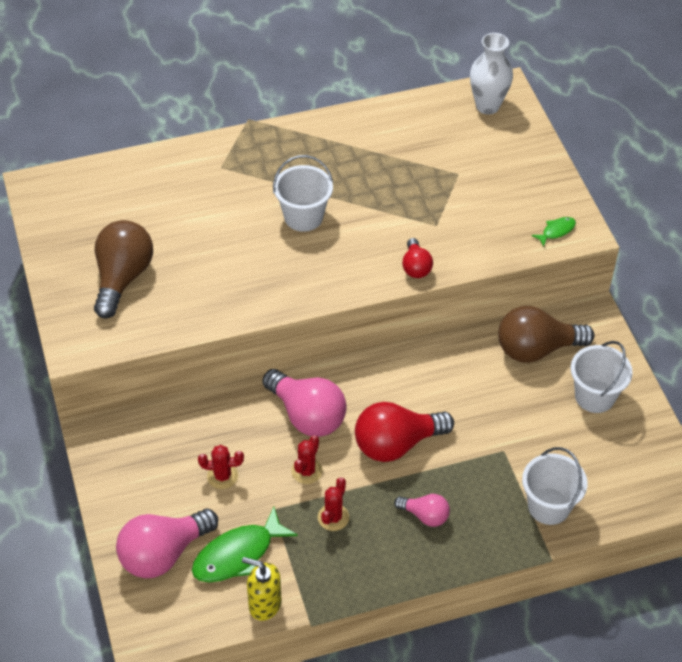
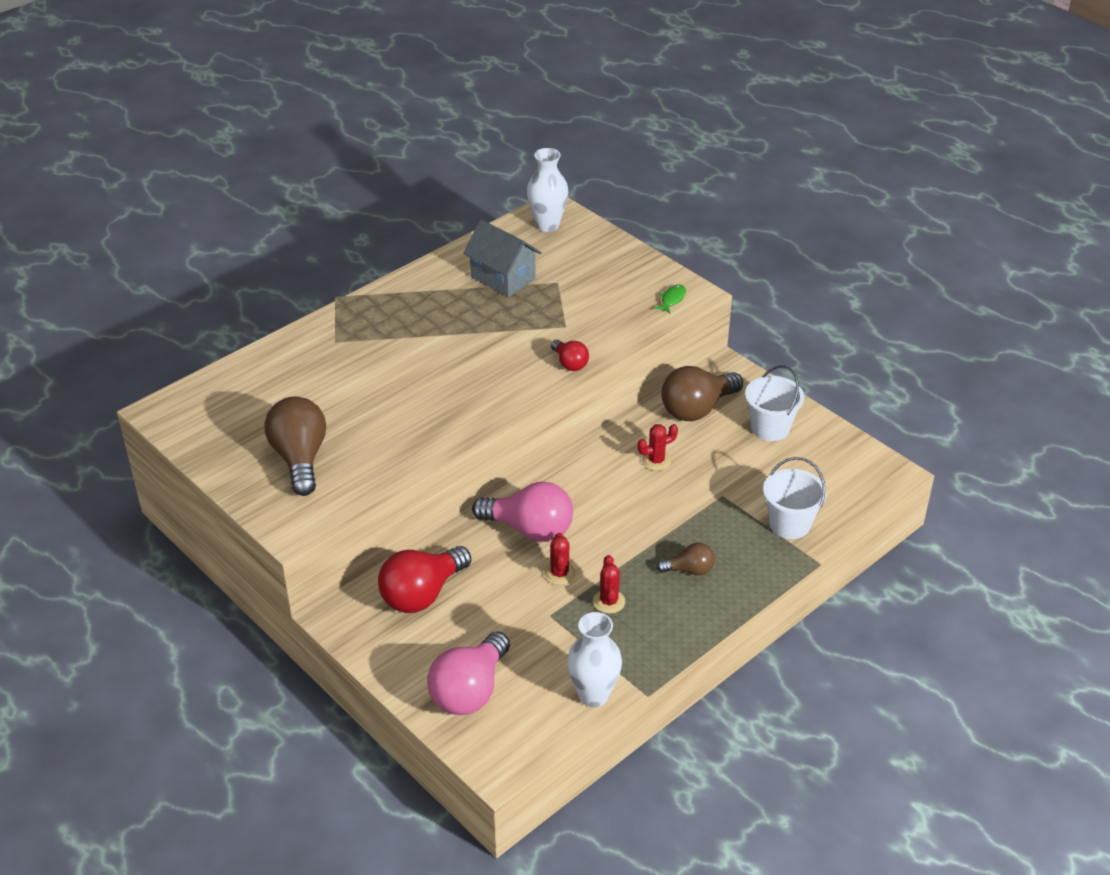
camera: 25 degrees left, 10 degrees down
(222, 476) = (483, 606): red cactus -> red cactus (656, 461)
(238, 555) = (541, 664): green fish -> none
(264, 604) = (593, 695): yellow soap dispenser -> white vase
(303, 217) = (441, 356): white bucket -> none
(396, 444) = (626, 523): red light bulb -> red light bulb (422, 594)
(410, 151) = (503, 278): none -> grey house
(425, 516) = (689, 570): pink light bulb -> brown light bulb

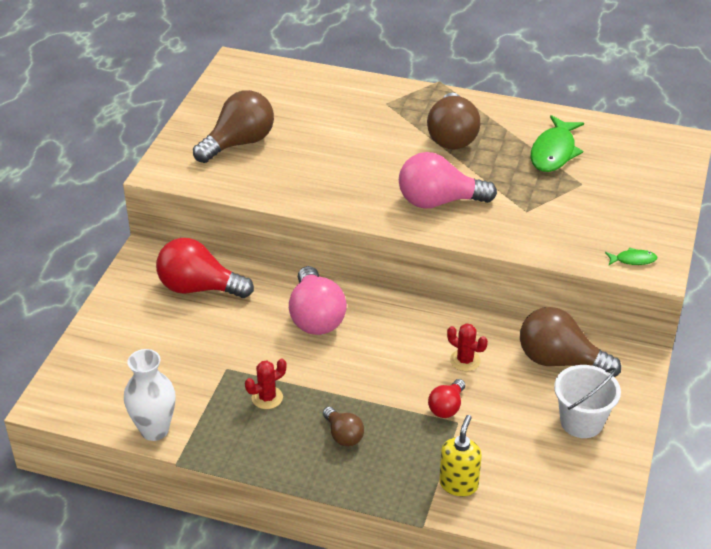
camera: 60 degrees right, 0 degrees up
(425, 323) = (452, 136): none -> brown light bulb
(470, 691) = (115, 356): pink light bulb -> pink light bulb (438, 201)
(503, 278) = (554, 152): grey house -> green fish
(547, 225) = (656, 147): white vase -> none
(559, 573) = (278, 355): red cactus -> none
(569, 363) = (479, 232): red light bulb -> red light bulb (447, 407)
(789, 524) = (458, 484): white bucket -> yellow soap dispenser

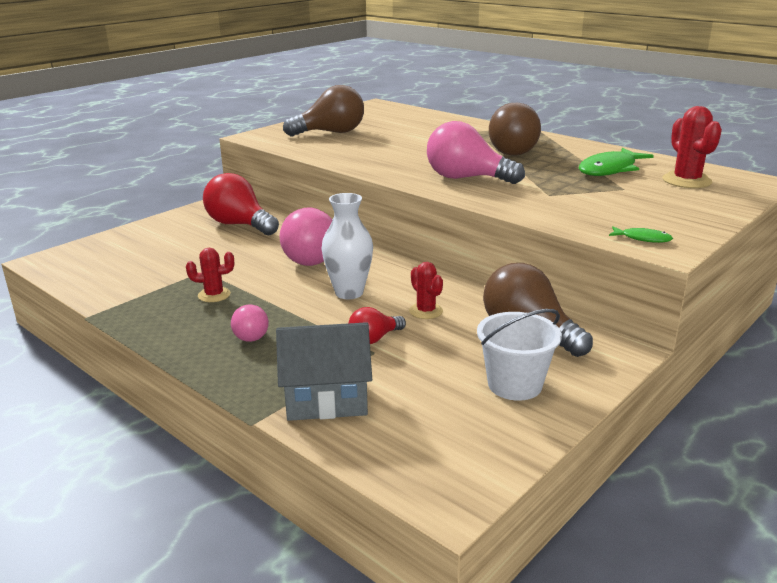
camera: 25 degrees right, 15 degrees down
(154, 430) = (98, 293): white vase -> white vase (349, 293)
(343, 435) = (251, 334): brown light bulb -> pink light bulb
(458, 484) = (326, 400): yellow soap dispenser -> grey house
(626, 156) = (686, 181): none -> red cactus

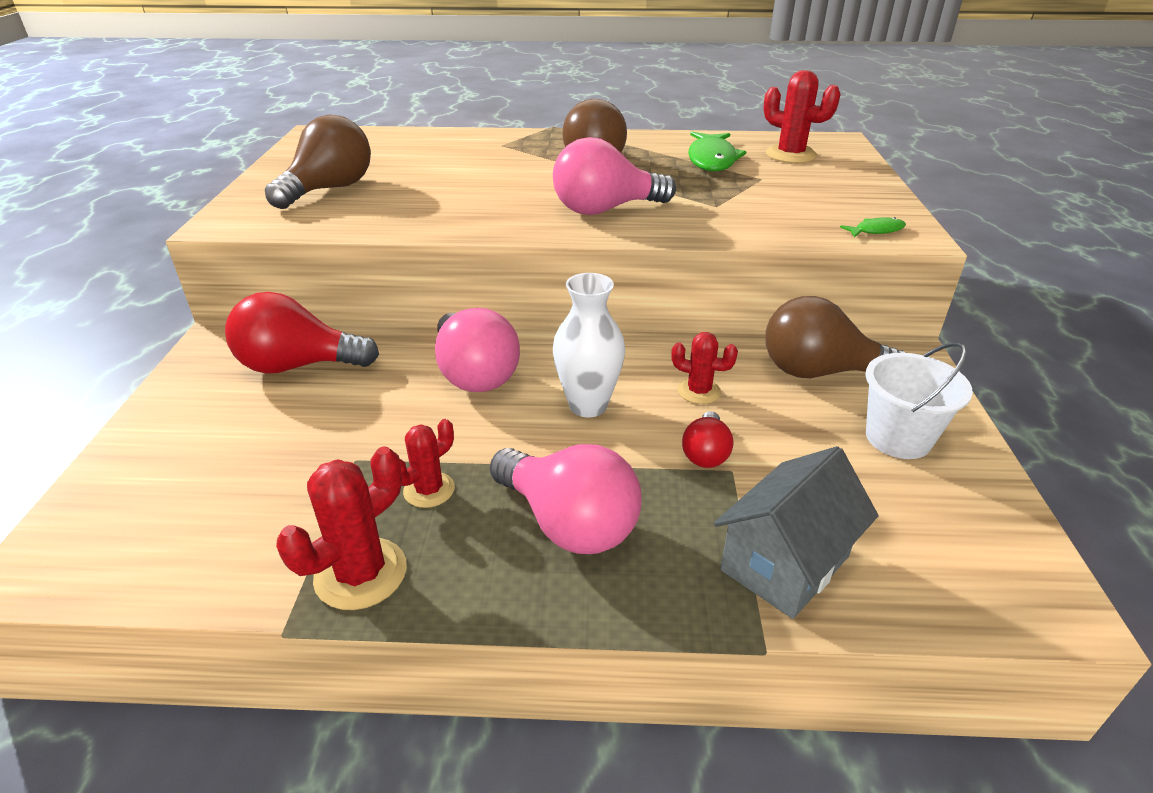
camera: 40 degrees left, 10 degrees up
(140, 312) = (361, 573): none -> red cactus
(251, 334) = (568, 523): pink light bulb -> pink light bulb, size x1.88

